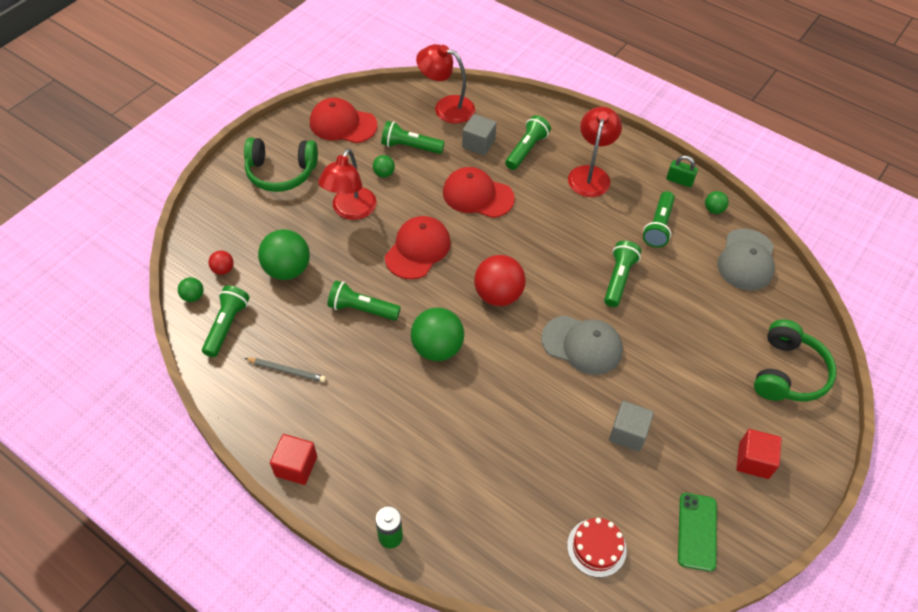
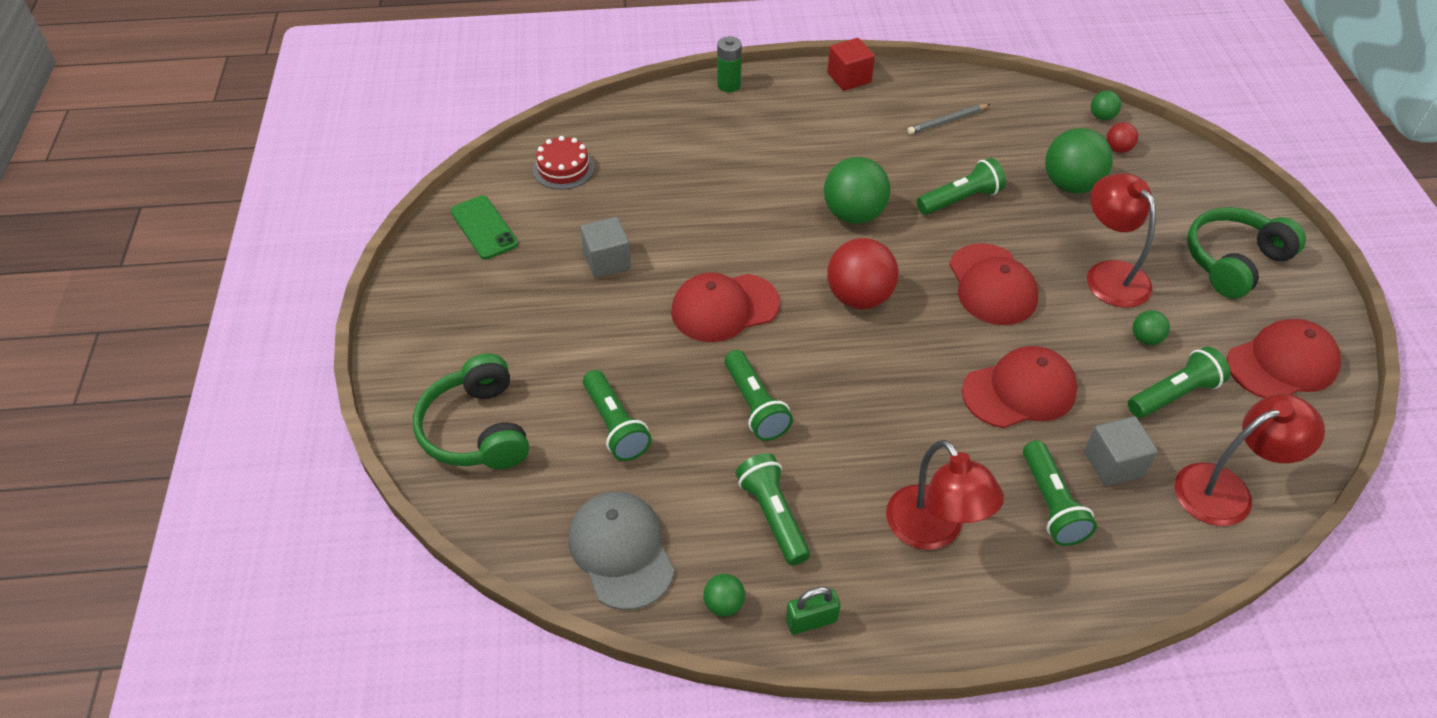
camera: 140 degrees right, 5 degrees down
(226, 326) = (1041, 117): green flashlight -> green flashlight (615, 425)
(582, 345) = (724, 308): grey cap -> red cap
(753, 461) = (464, 314): red cube -> none

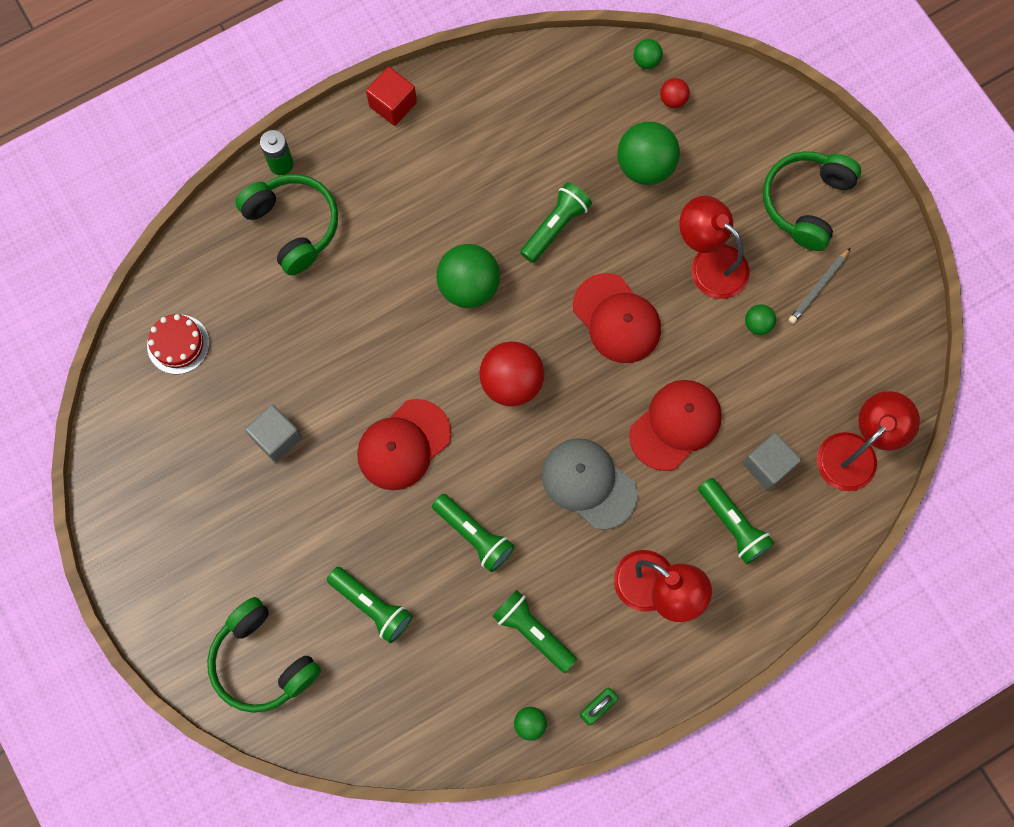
camera: 25 degrees left, 25 degrees up
(484, 228) = (144, 449): green phone -> none
(621, 551) = (434, 715): grey cap -> grey cap (588, 483)
(714, 125) = (293, 226): none -> green headphones
(947, 121) = (507, 127): grey pencil -> grey pencil (818, 287)
(1173, 394) = (794, 374): green flashlight -> none
(1282, 364) = (869, 304): red cap -> none

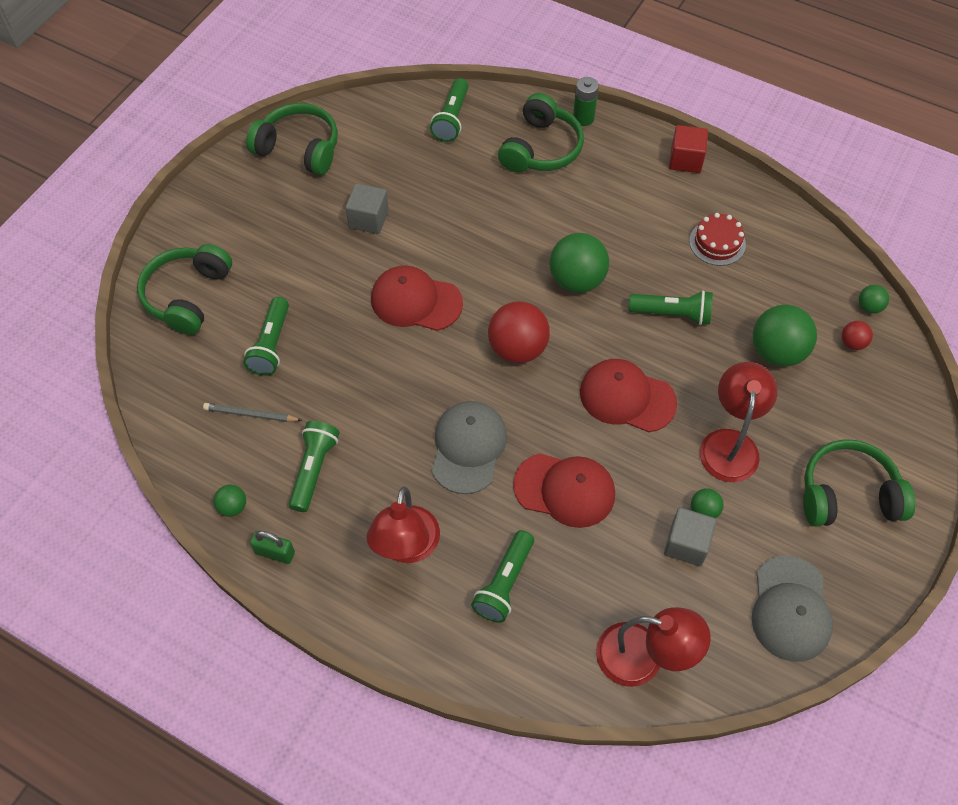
camera: 60 degrees right, 15 degrees down
(139, 460) = (299, 148): none -> green headphones
(178, 344) = (401, 128): red cake -> red cake (717, 242)
(474, 535) = (371, 386): green flashlight -> green flashlight (452, 119)
(616, 319) = (627, 397): red cap -> red cap turned 90 degrees clockwise
(767, 465) = (578, 585): grey cube -> grey cube (686, 544)
(818, 287) = (777, 545): grey pencil -> grey pencil (250, 414)
(876, 313) = (790, 609): none -> grey cap

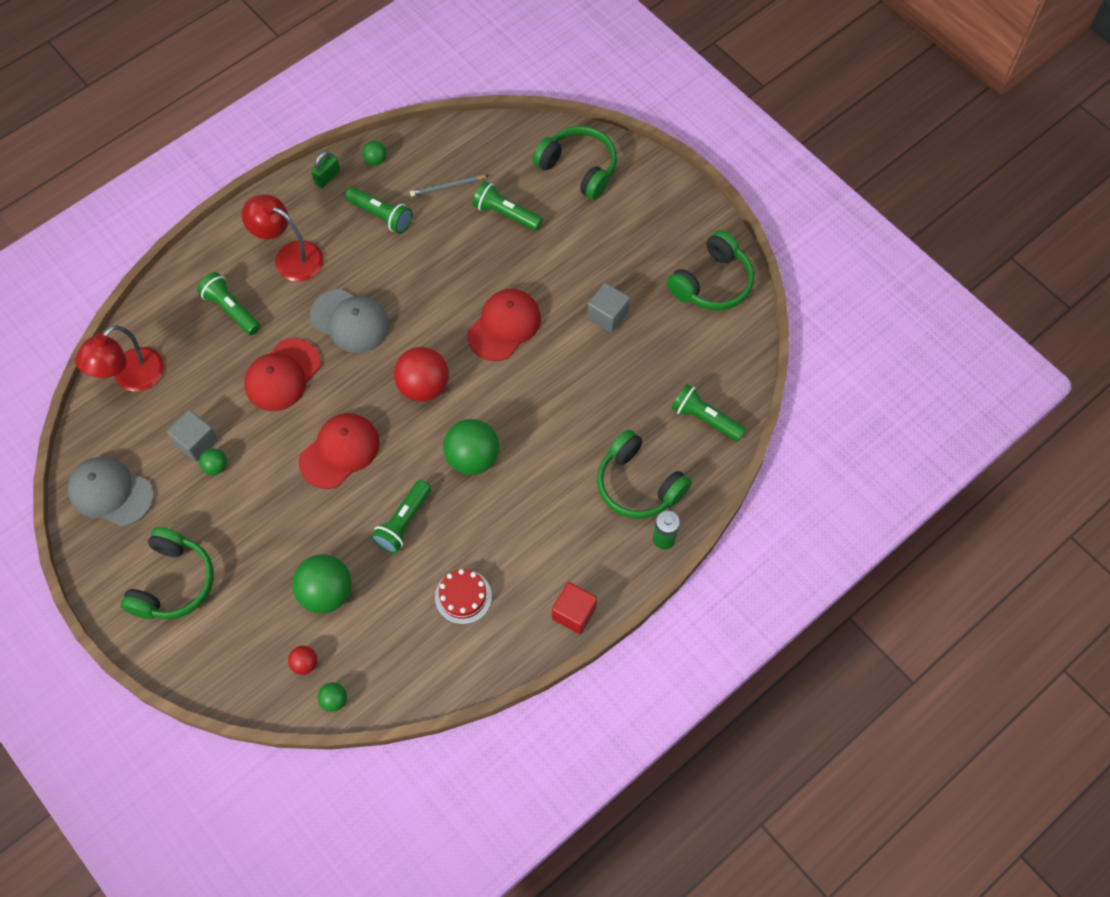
camera: 110 degrees right, 5 degrees up
(250, 414) = (447, 187): grey pencil -> grey pencil turned 135 degrees counterclockwise
(730, 443) = (261, 512): red lamp -> none

